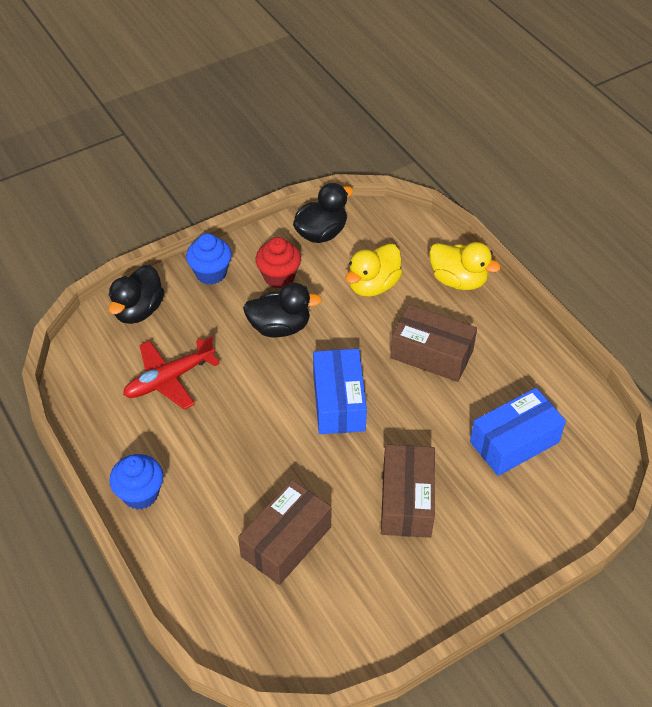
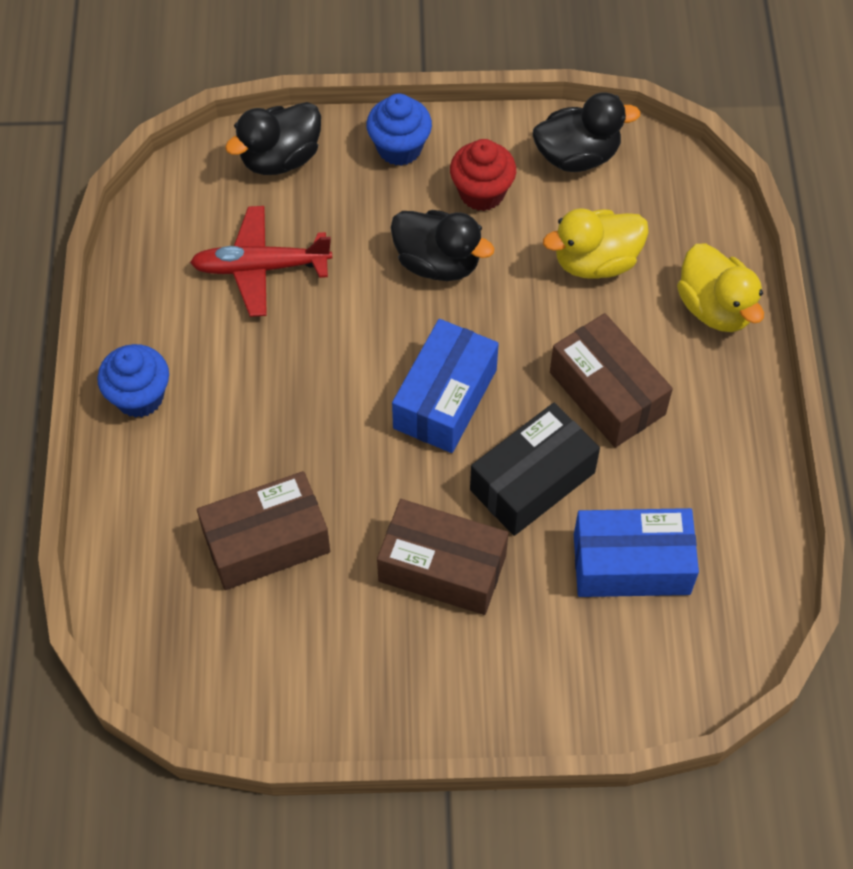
camera: 30 degrees right, 10 degrees up
(406, 501) = (442, 568): brown box -> brown box turned 75 degrees clockwise
(424, 424) = (532, 481): none -> black box

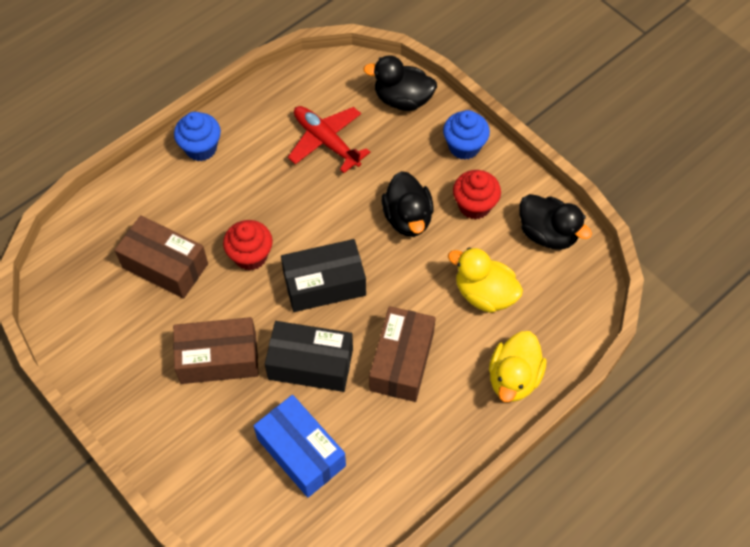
camera: 50 degrees right, 0 degrees up
(339, 446) = (250, 256): none -> red cupcake
(442, 568) = (218, 358): brown box -> brown box turned 75 degrees counterclockwise
(445, 399) = (324, 284): blue box -> black box

